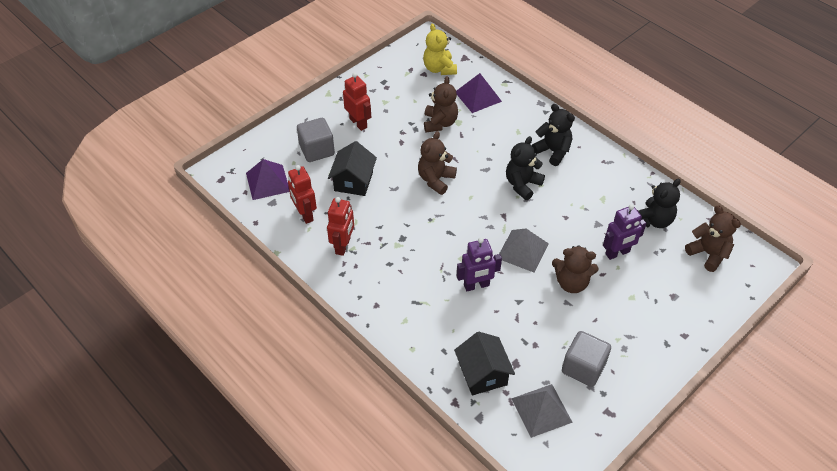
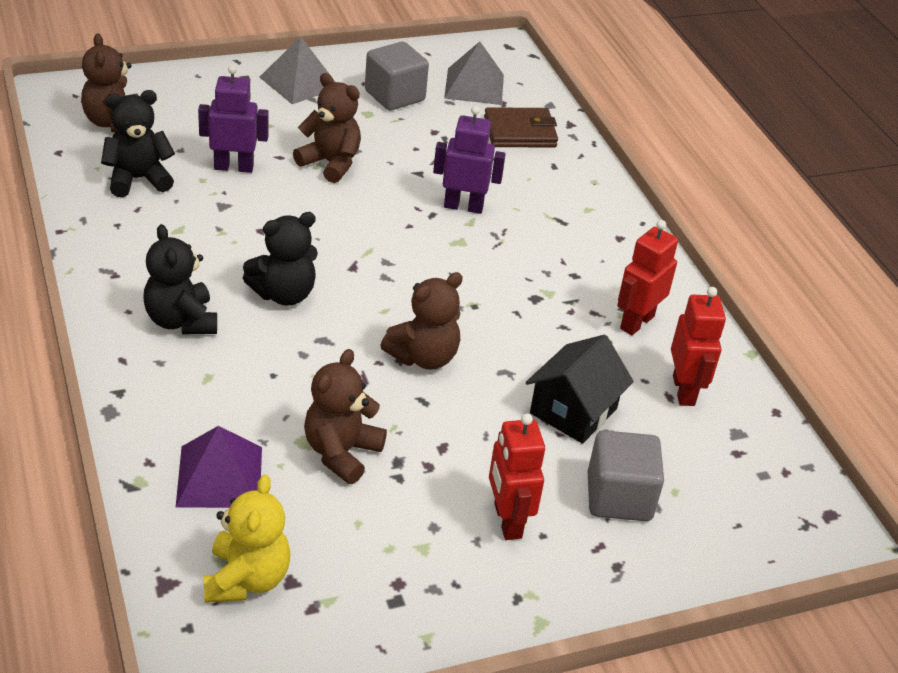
camera: 160 degrees left, 10 degrees down
(267, 182) = (737, 473): purple pyramid -> none
(482, 374) = (520, 132): black house -> brown wallet
(522, 250) = (364, 217): grey pyramid -> grey pyramid (299, 82)

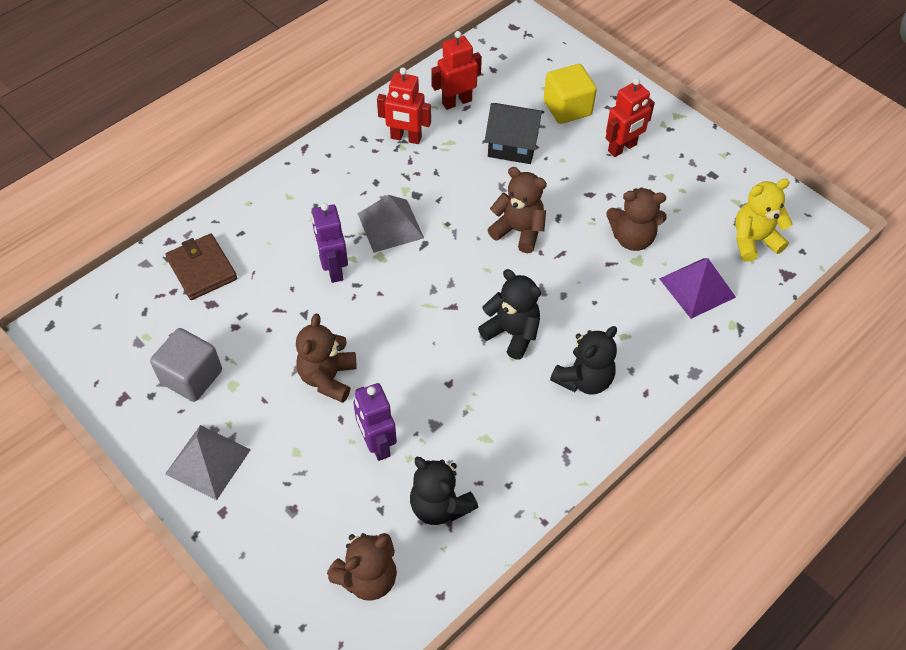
camera: 110 degrees left, 15 degrees up
(474, 86) = (141, 325): grey pyramid -> grey pyramid (390, 225)
(619, 497) = (567, 108): grey cube -> yellow cube

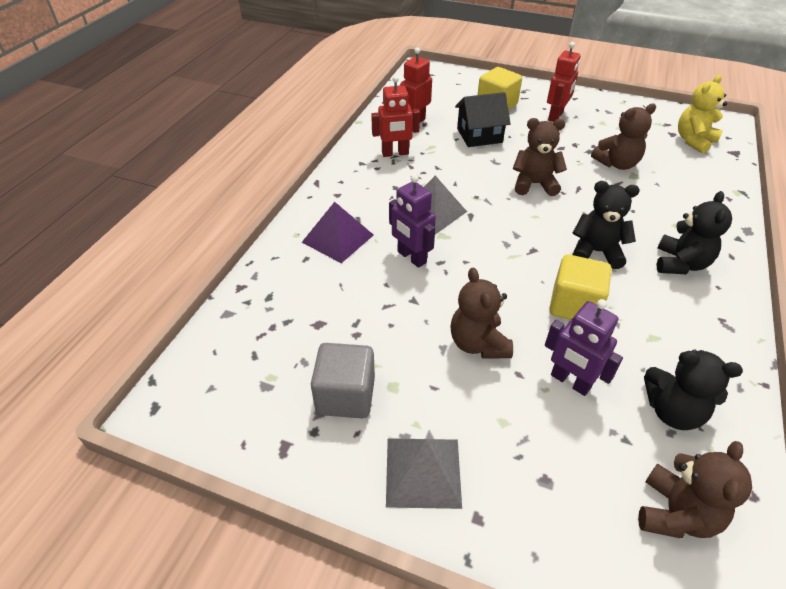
camera: 25 degrees left, 10 degrees down
(202, 269) = (289, 298): brown wallet -> none
(441, 378) = (574, 305): none -> yellow cube
(697, 287) = (690, 178): purple pyramid -> purple pyramid (338, 238)

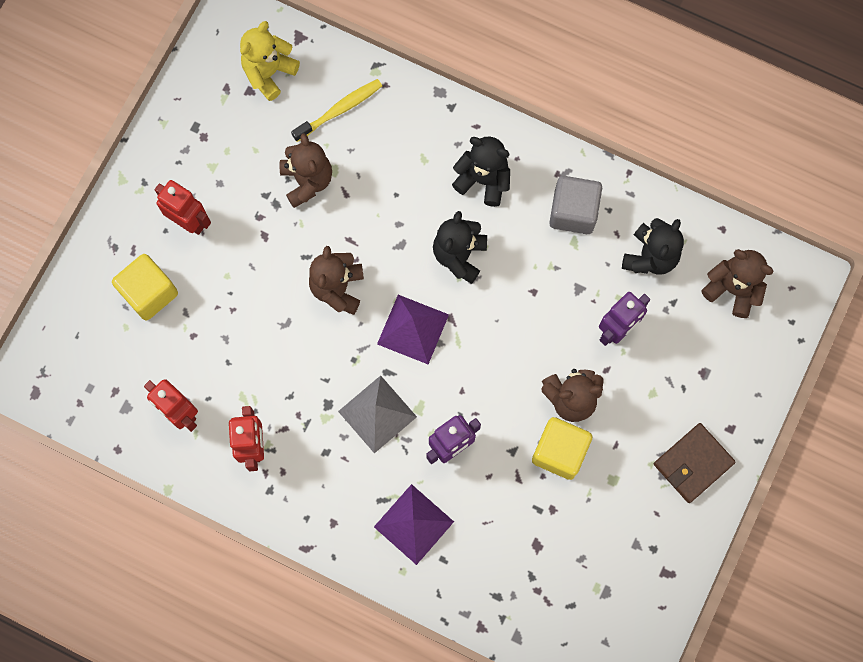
camera: 85 degrees left, 30 degrees up
(345, 395) = (620, 521): grey cube -> grey cube (573, 212)
(423, 472) = (693, 463): grey pyramid -> brown wallet
(479, 135) = (224, 331): black house -> none
(514, 227) = (413, 329): none -> purple pyramid
(574, 305) = (531, 299): yellow cube -> yellow cube (559, 452)
(688, 176) = (340, 110): none -> yellow toothbrush
(693, 141) = (269, 73): yellow teddy bear -> yellow teddy bear turned 75 degrees clockwise

